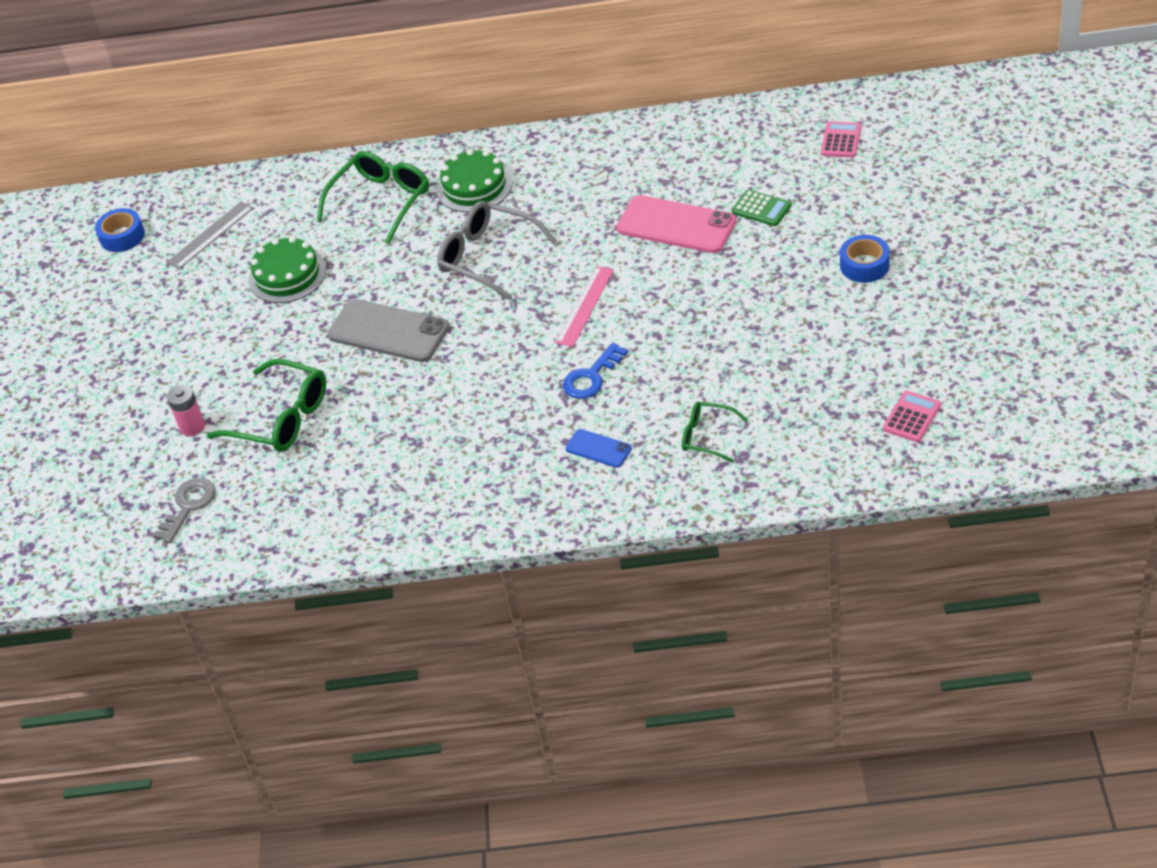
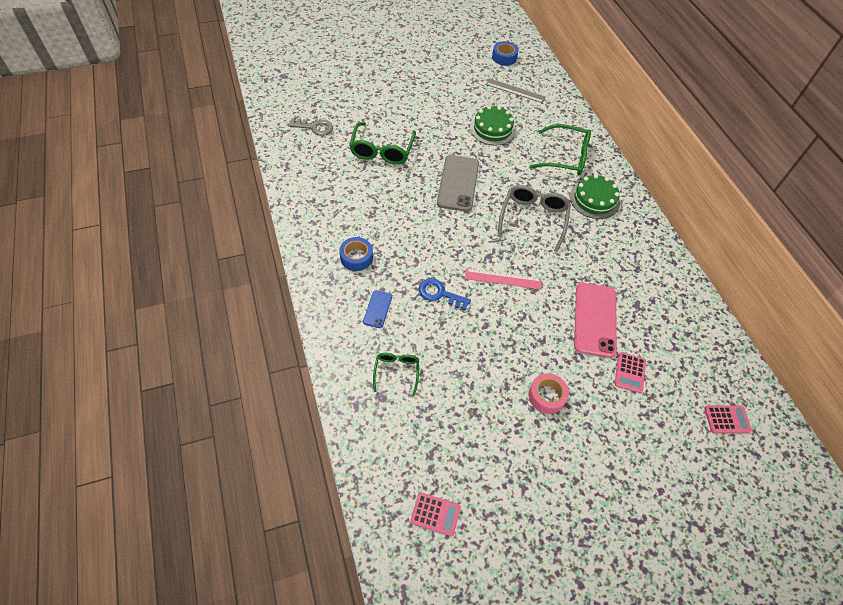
camera: 65 degrees right, 10 degrees up
(192, 427) = (371, 116): pink battery -> none
(761, 209) = (630, 372): green calculator -> pink calculator
(777, 291) = (546, 396): none -> pink tape
(864, 265) = (591, 456): blue tape -> blue tape (356, 257)

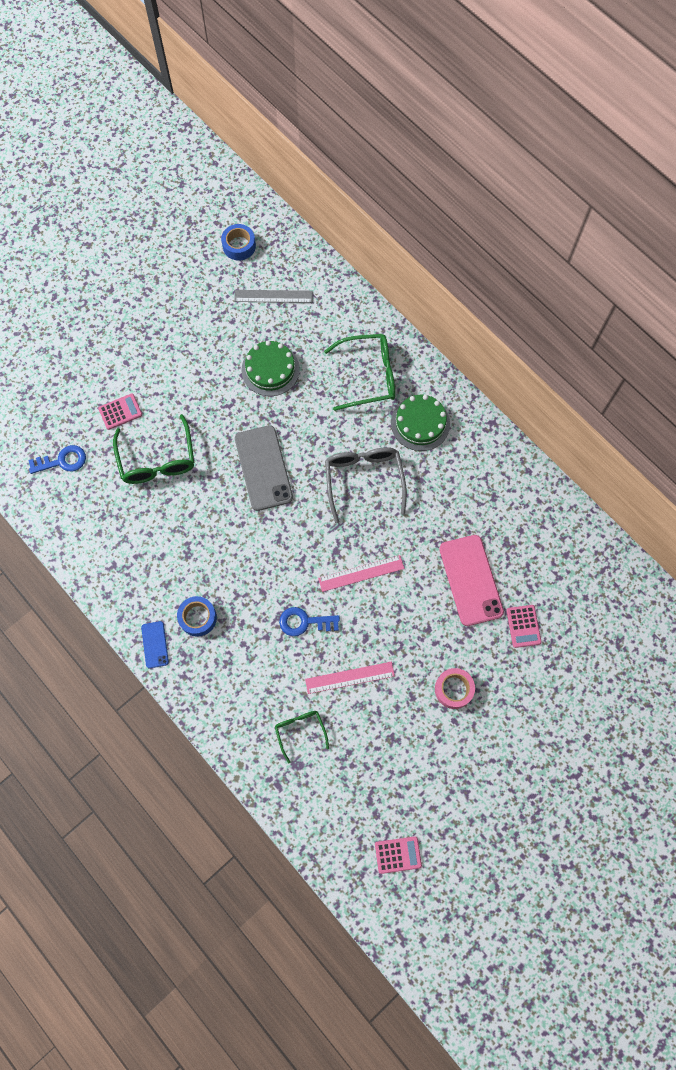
camera: 20 degrees left, 15 degrees up
(314, 127) = (62, 461): grey key -> blue key
(377, 309) = (249, 669): blue phone -> blue phone (155, 644)
(458, 349) = (349, 677): none -> pink ruler
(727, 419) = (626, 635): pink calculator -> pink calculator (120, 412)

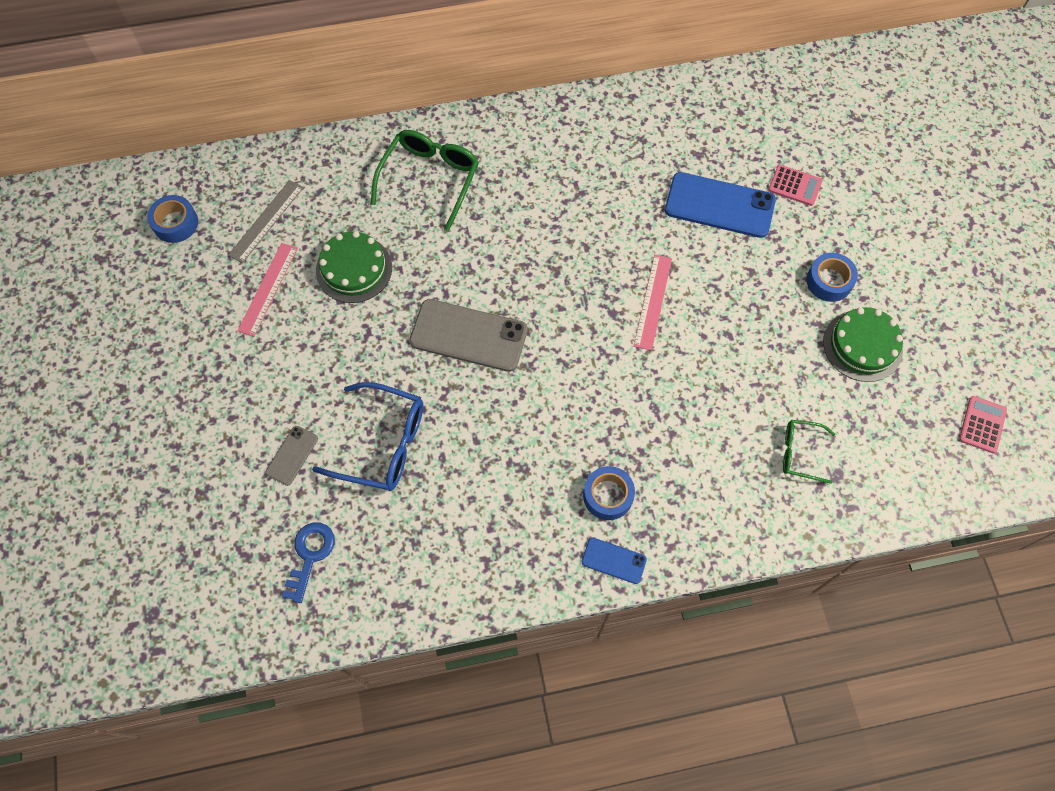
camera: 60 degrees left, 5 degrees down
(120, 412) = (292, 455): pink calculator -> grey phone
(157, 459) = (382, 444): green glasses -> blue glasses
(304, 622) = (676, 385): blue key -> none
(349, 677) = (764, 372): pink ruler -> pink ruler (268, 289)
(364, 480) = (548, 245): grey glasses -> none
(420, 423) = (517, 161): green cake -> green cake (862, 345)
(453, 689) = (829, 281): pink tape -> blue tape
(471, 580) = (719, 205): pink phone -> blue phone

